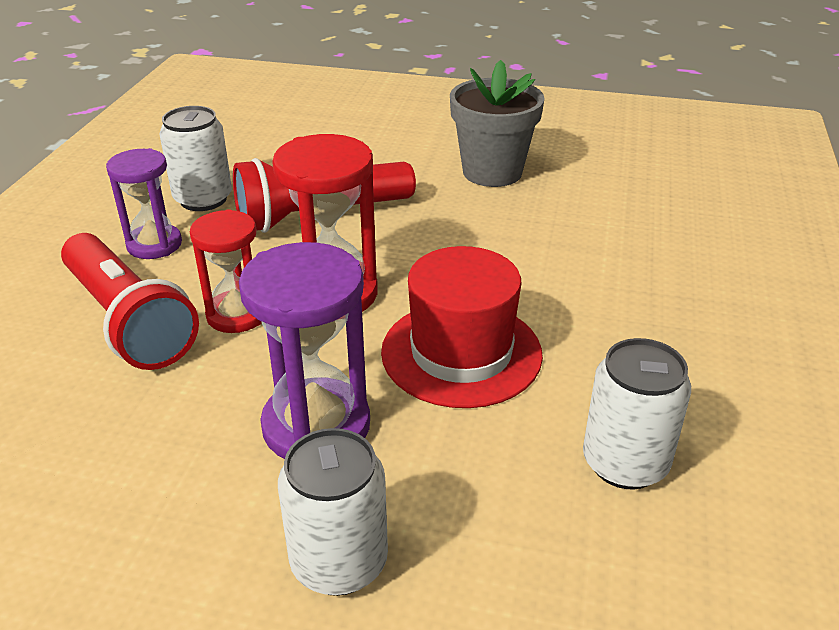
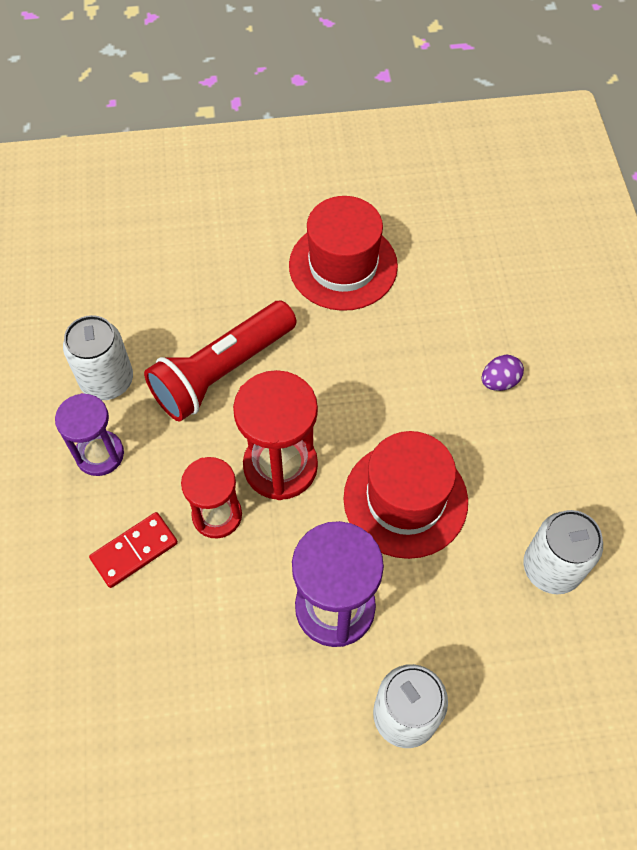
camera: 20 degrees left, 25 degrees up
(128, 321) = (134, 551): red flashlight -> red domino
(492, 172) = (343, 266): grey flower pot -> red hat
(627, 284) = (499, 382): none -> purple egg

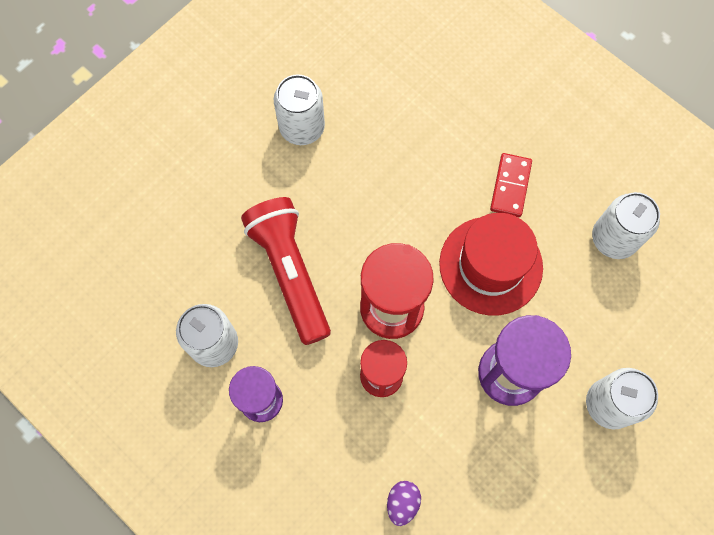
camera: 40 degrees left, 10 degrees up
(134, 551) = (350, 445): red domino -> red domino (510, 186)
(222, 372) = (290, 272): red flashlight -> red flashlight turned 150 degrees clockwise
(343, 266) = (302, 127): red hat -> white can
(499, 382) = (479, 135): purple egg -> purple egg (402, 503)

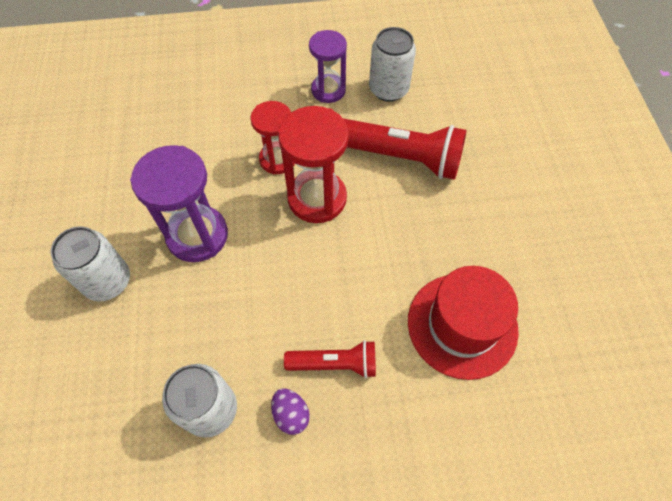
camera: 130 degrees right, 10 degrees down
(302, 127) = (522, 244): white can -> none
(402, 503) = (193, 117): purple egg -> purple egg (291, 414)
(490, 265) = (284, 289): red hat -> red hat (462, 325)
(510, 186) = (335, 363): red domino -> red flashlight

